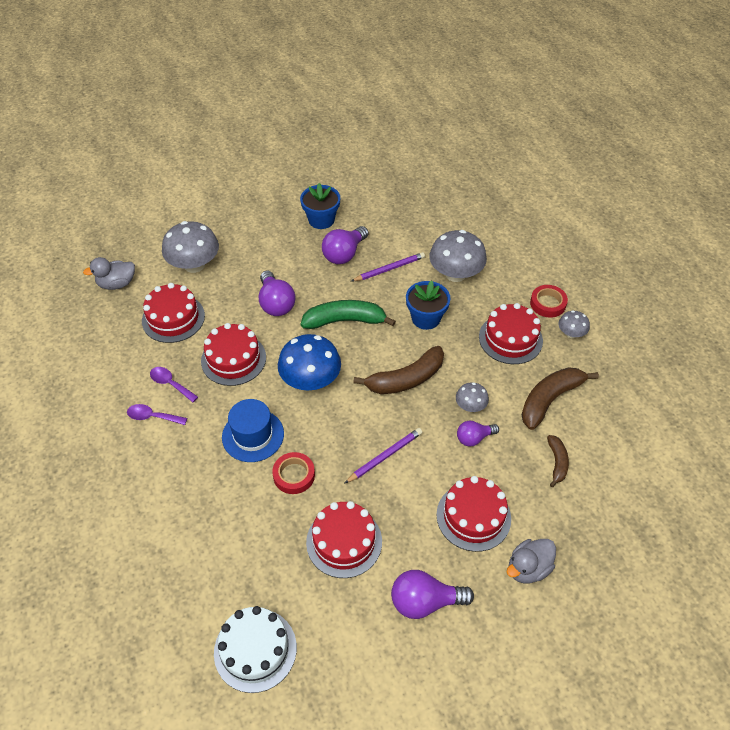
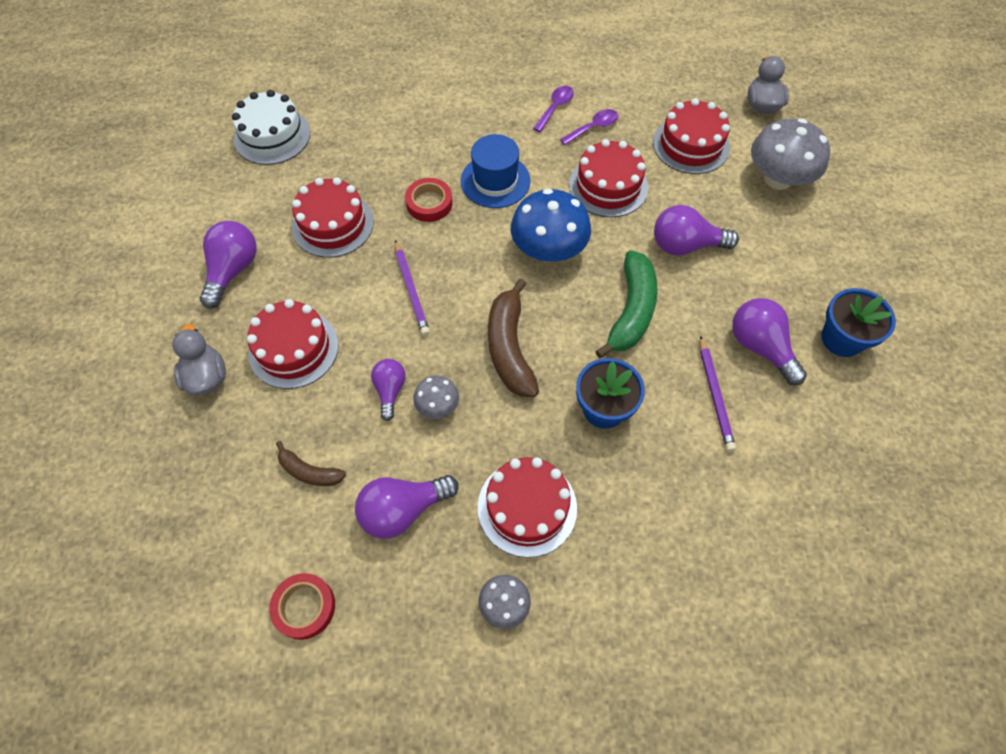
camera: 110 degrees right, 10 degrees up
(455, 274) = (680, 484): grey mushroom -> none
(548, 303) = (576, 599): red tape -> red tape (304, 607)
(549, 400) = (403, 510): brown banana -> purple light bulb

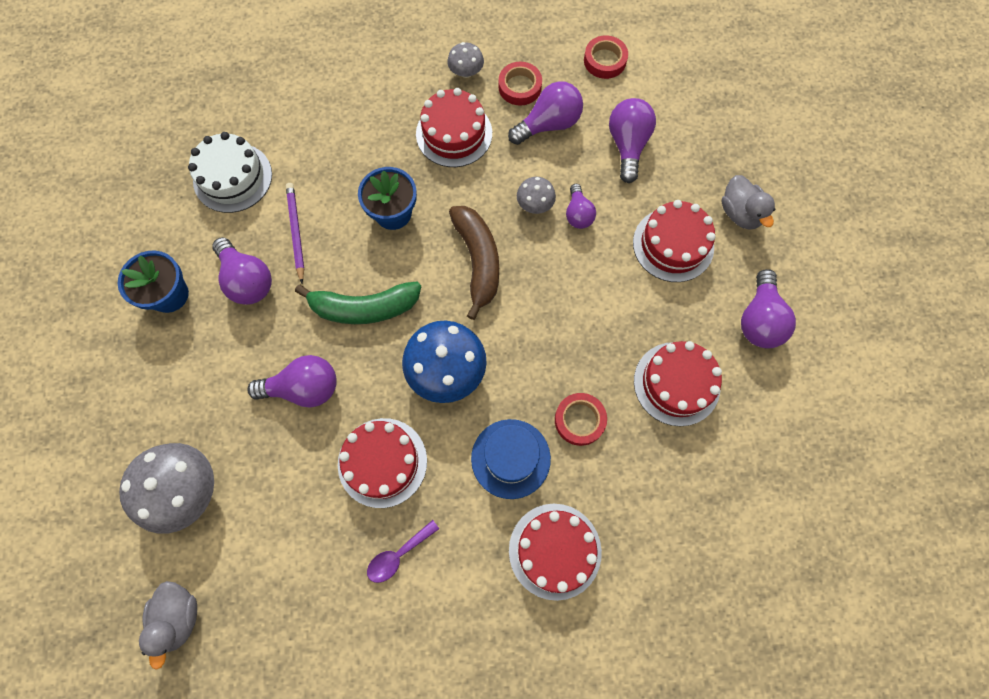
camera: 175 degrees right, 10 degrees up
(272, 136) = (785, 505): white cake -> white cake (232, 177)
(309, 472) = (627, 145): brown banana -> purple light bulb
(411, 290) = (578, 313): purple pencil -> none
(432, 572) = (520, 87): none -> red tape
(555, 108) = (446, 587): purple spoon -> none
(631, 311) = (364, 308): green banana -> green banana turned 105 degrees counterclockwise
(691, 145) = (280, 536): red cake -> red cake (555, 551)

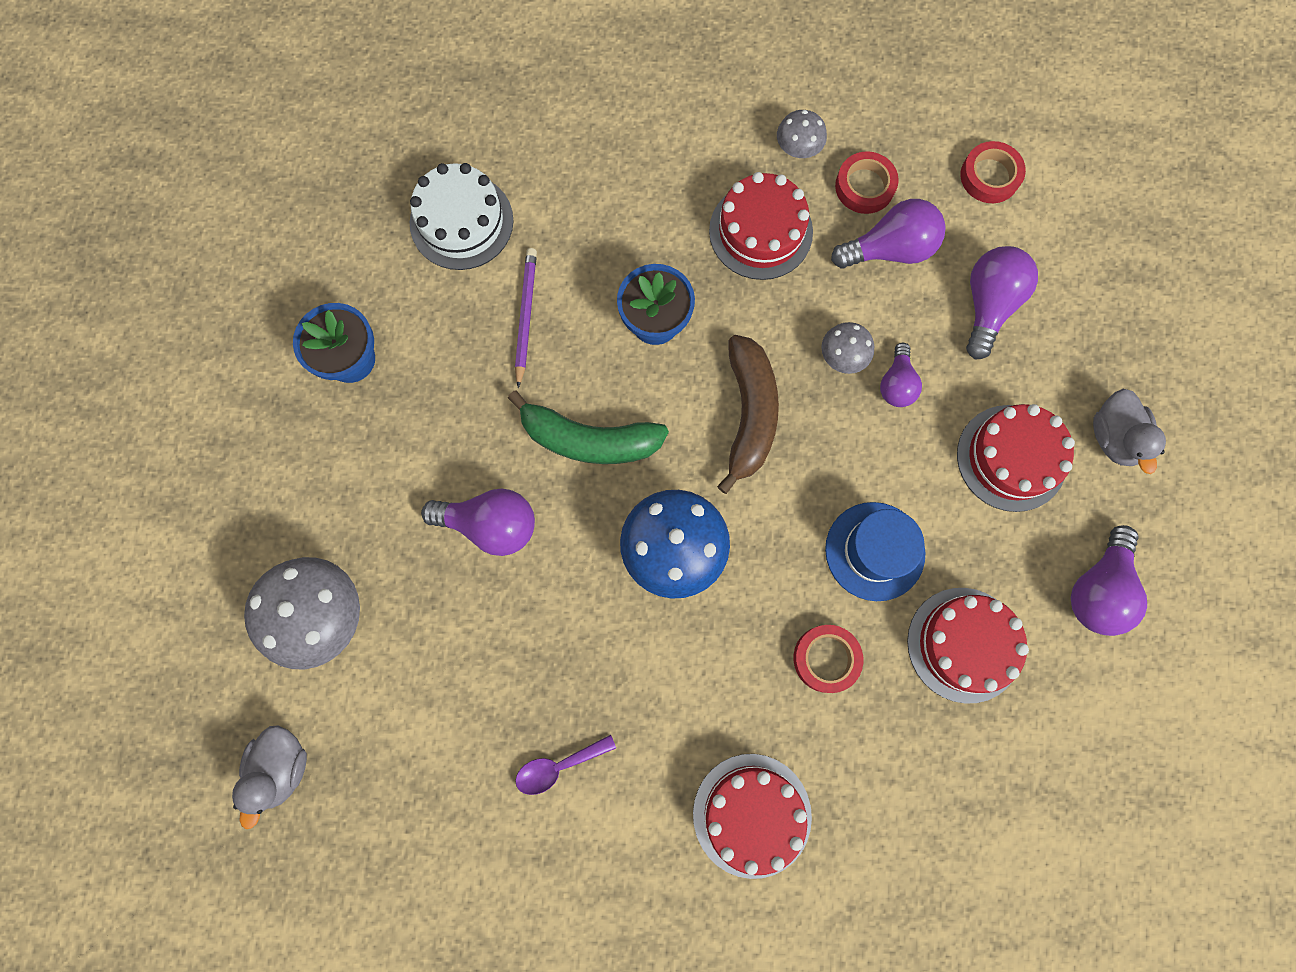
camera: 15 degrees right, 5 degrees up
(247, 280) = (451, 365): purple light bulb -> none
(382, 462) = (566, 645): red cake -> none
(510, 458) = (726, 684): blue hat -> blue hat (874, 551)

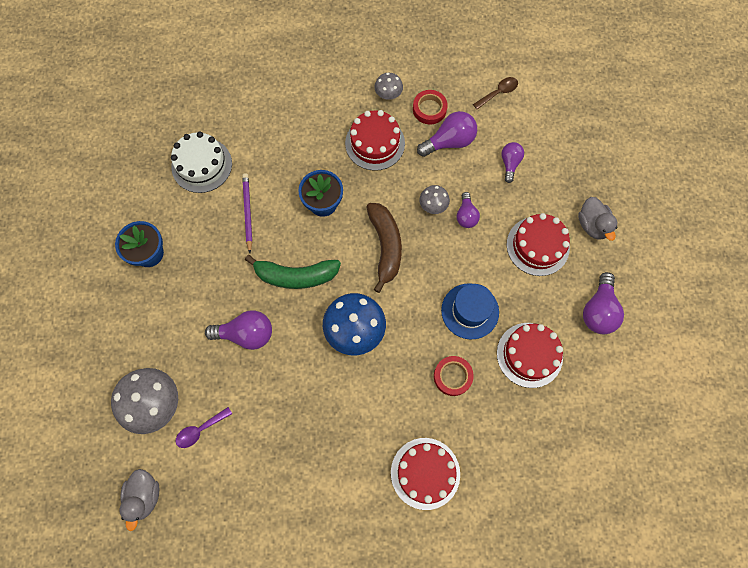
camera: 10 degrees left, 5 degrees down
(558, 766) = (308, 465): purple spoon -> purple spoon (200, 430)
(988, 305) = (510, 163): purple light bulb -> purple light bulb, size x0.63
(989, 176) = (498, 92): red tape -> brown spoon

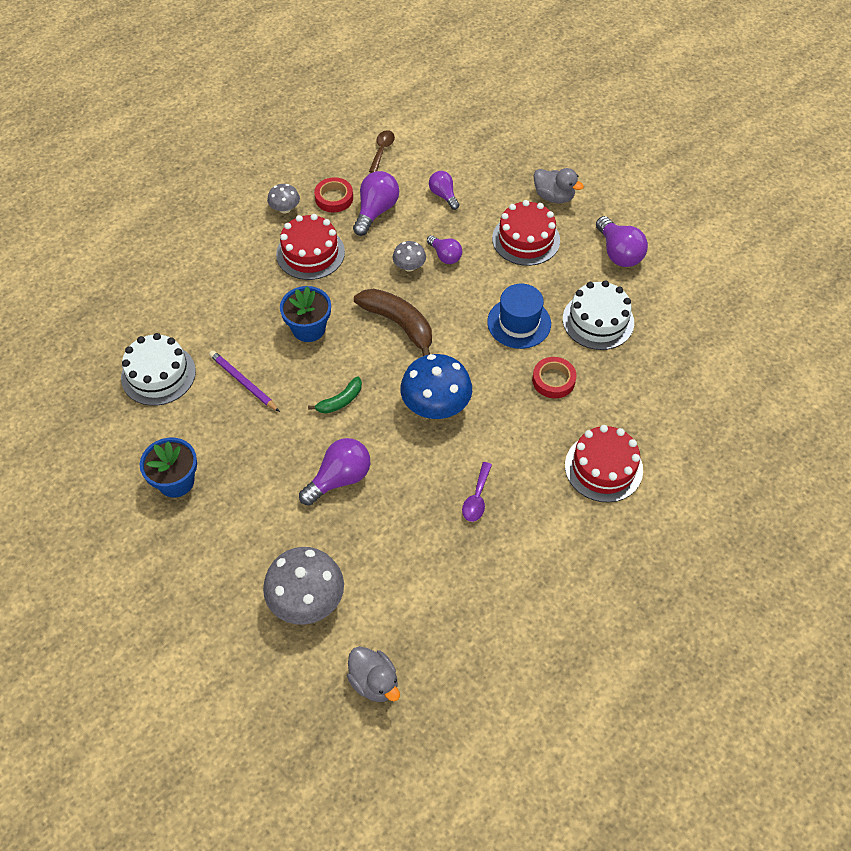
camera: 40 degrees left, 15 degrees down
(200, 430) = (373, 587): purple spoon -> purple spoon (477, 498)
(296, 276) = (340, 401): green banana -> green banana, size x0.56
(529, 355) = (598, 321): red cake -> white cake

